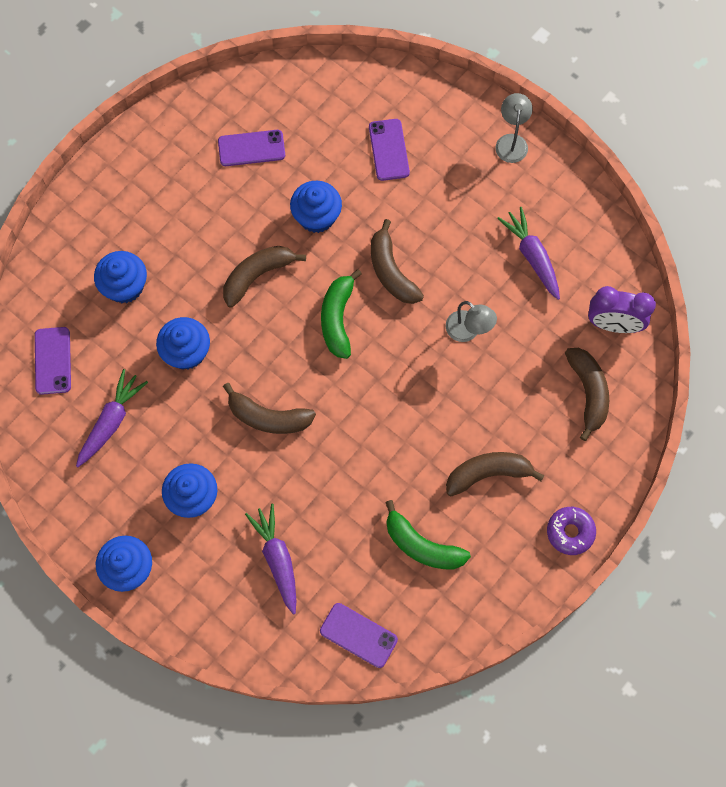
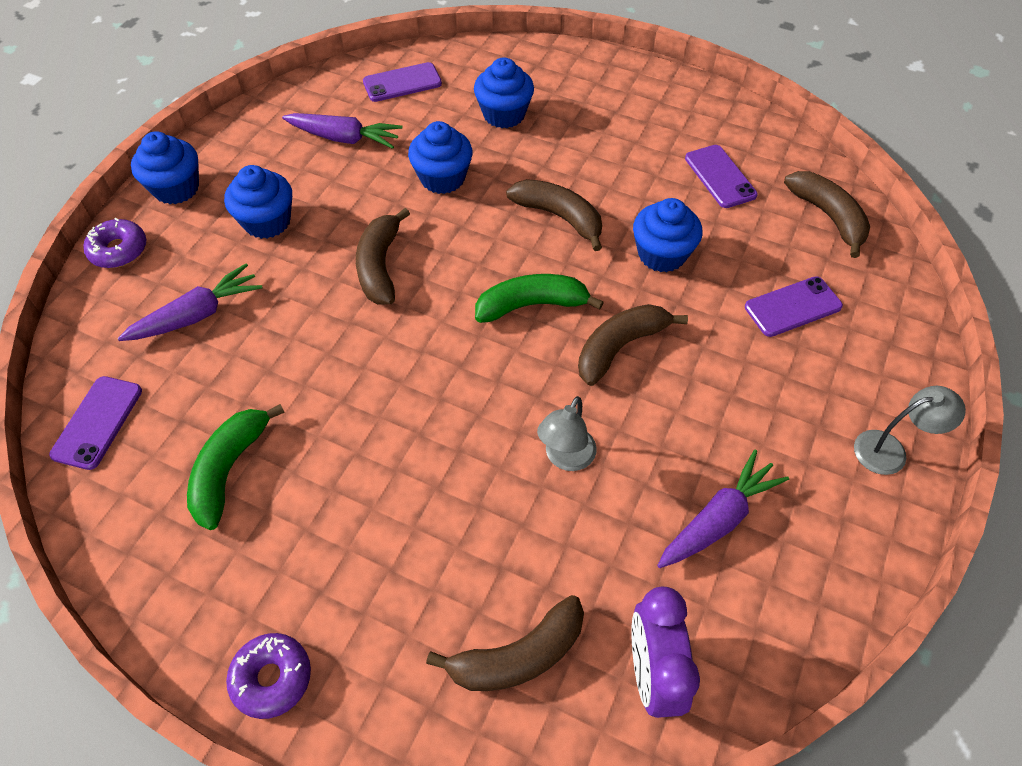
camera: 75 degrees right, 15 degrees down
(189, 618) = (119, 250): none -> purple donut
(488, 474) = (350, 532): brown banana -> brown banana (828, 216)

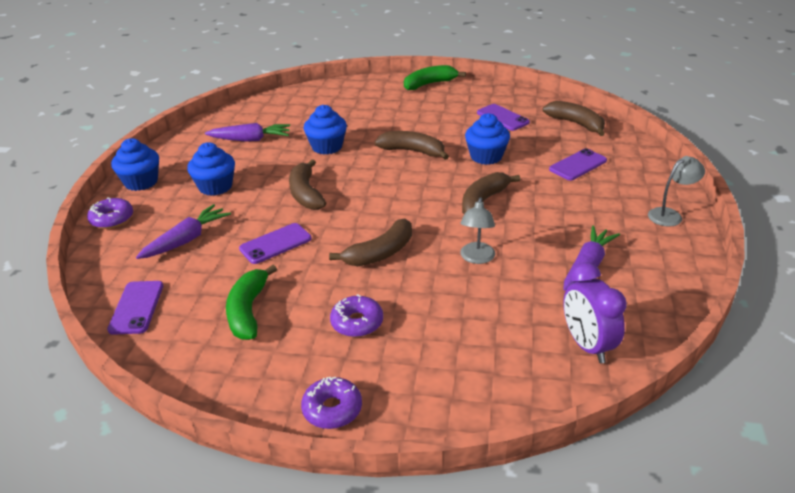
camera: 15 degrees left, 20 degrees down
(359, 533) = (357, 322): none -> purple donut
(402, 83) = (277, 109): purple phone -> purple phone (275, 244)
(504, 114) = (352, 112): blue cupcake -> none
(518, 656) = (497, 357): brown banana -> brown banana (380, 253)
(531, 305) = (416, 193): green banana -> green banana (429, 84)

